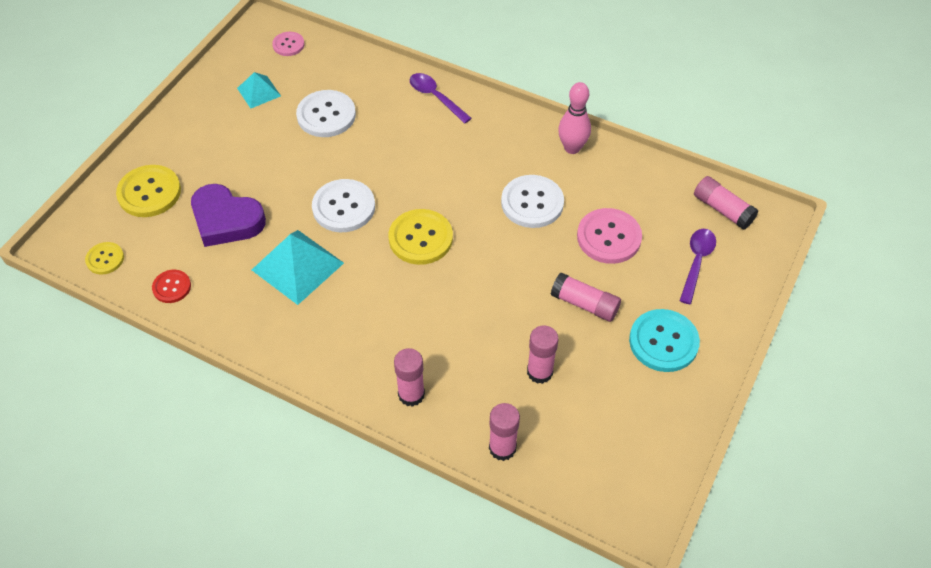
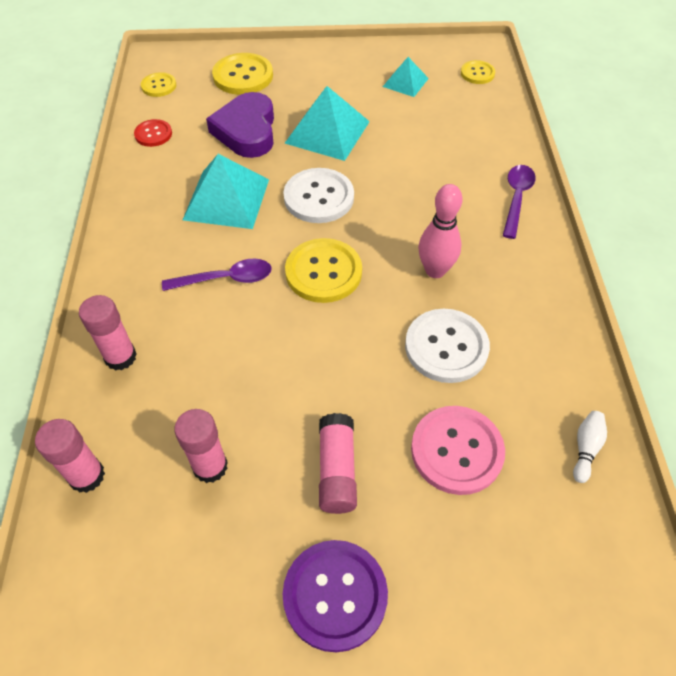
camera: 60 degrees right, 0 degrees up
(274, 168) = (327, 132): none -> turquoise pyramid
(288, 45) = (477, 73): pink button -> yellow button
(326, 115) = (418, 134): white button -> none
(572, 148) = (560, 349): pink bowling pin -> pink bowling pin (435, 270)
(644, 177) = (585, 449): none -> white bowling pin
(663, 342) = (335, 595): turquoise button -> purple button
(696, 262) = (495, 581): purple spoon -> purple spoon (225, 279)
(722, 210) = (614, 576): pink glue stick -> none

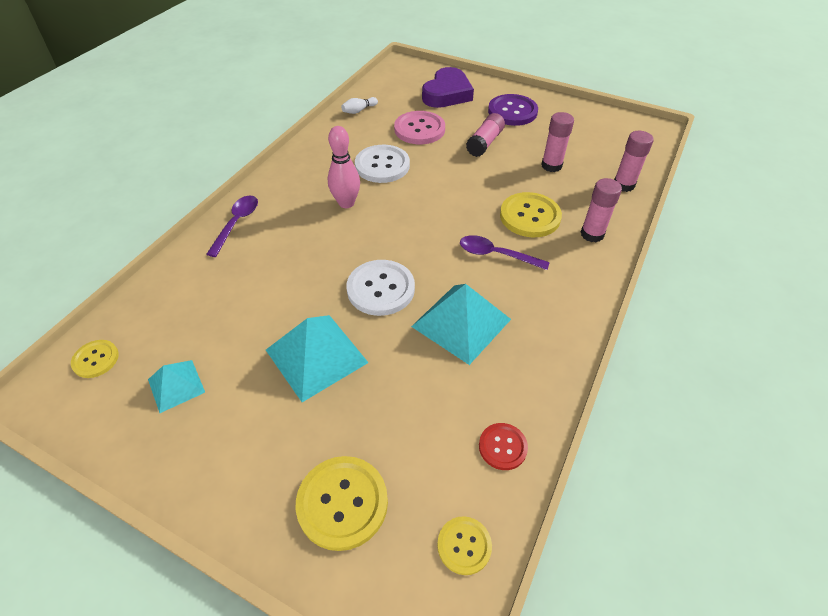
camera: 150 degrees left, 5 degrees down
(246, 131) = (395, 398): purple heart -> purple heart (447, 94)
(323, 272) = (422, 231): yellow button -> yellow button (530, 216)
(516, 199) = (236, 224): purple spoon -> purple spoon turned 150 degrees clockwise

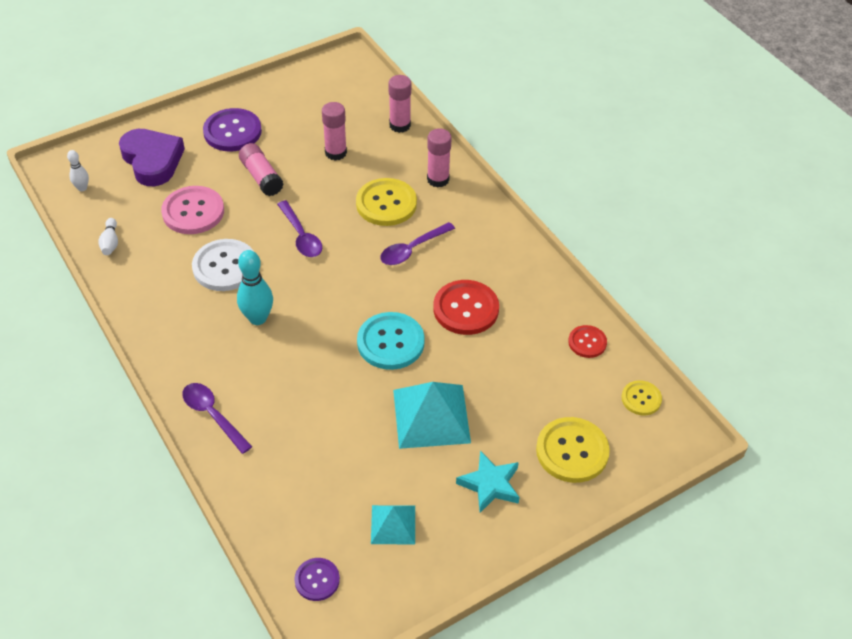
camera: 60 degrees left, 0 degrees up
(96, 359) = (317, 580): yellow button -> purple button
(258, 443) = (490, 484): none -> turquoise star
(346, 203) = (258, 318): pink bowling pin -> turquoise bowling pin
(381, 289) = (390, 342): white button -> turquoise button
(394, 80) = (82, 188): none -> white bowling pin
(448, 187) = (301, 236): none -> purple spoon
(461, 322) = (466, 309): turquoise pyramid -> red button

